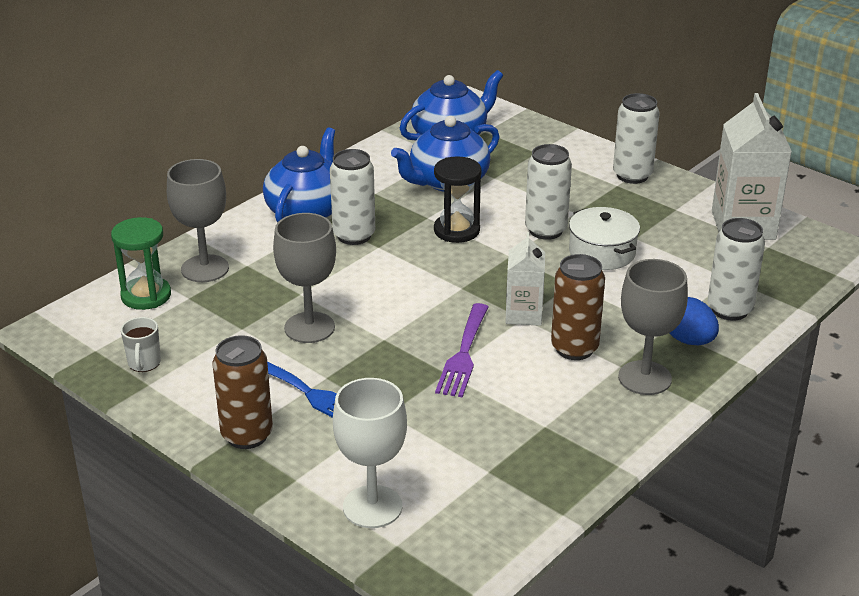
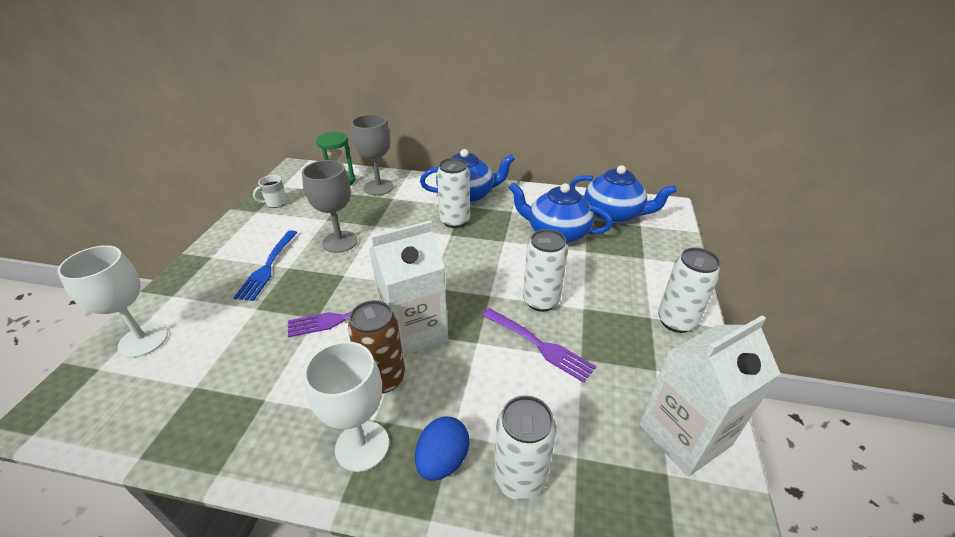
camera: 60 degrees right, 5 degrees up
(247, 435) = (215, 260): brown can -> none
(456, 230) = (499, 259): black hourglass -> none
(523, 314) = (414, 331): white carton -> white carton, size x1.70
(602, 252) = (538, 345): white pot -> purple fork
(644, 378) = (362, 446): grey goblet -> white goblet

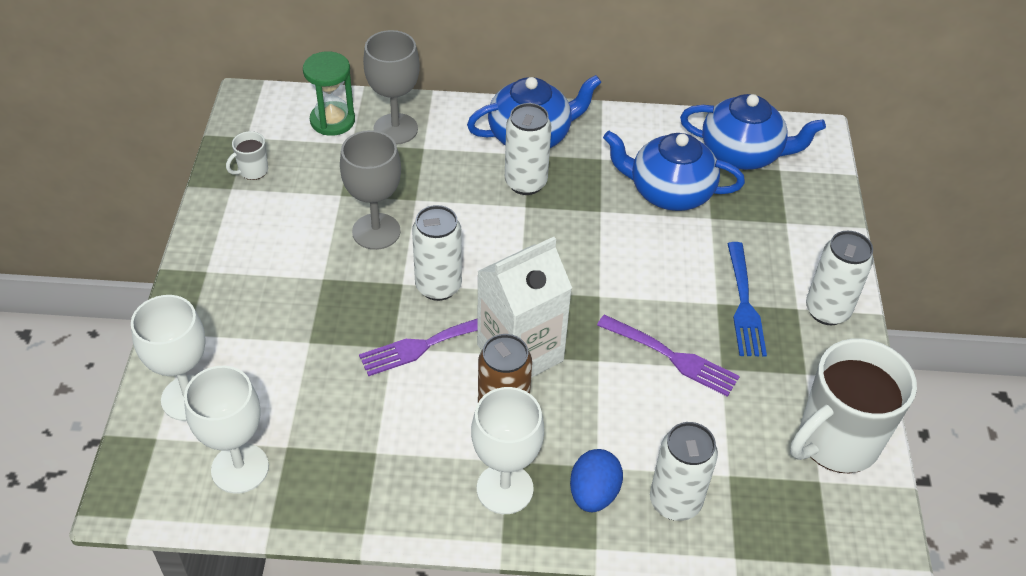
camera: 10 degrees left, 10 degrees up
(146, 401) = (240, 468): none -> white goblet
(268, 266) = (294, 279): blue fork -> blue fork (743, 303)
(541, 301) = (664, 298): white can -> white can (438, 286)
(684, 435) = (836, 441): white carton -> white mug

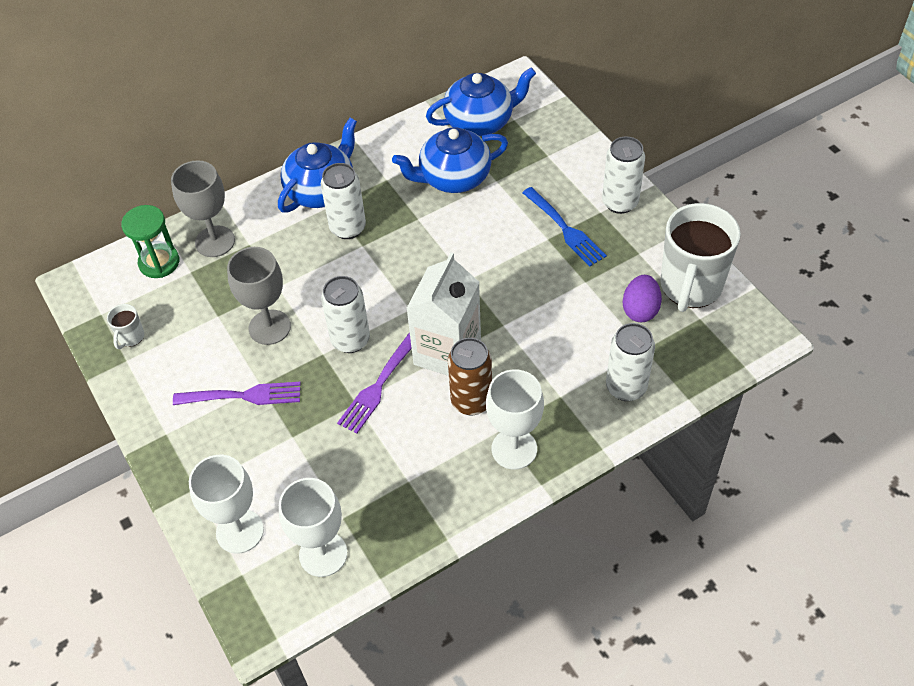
camera: 30 degrees left, 5 degrees up
(593, 493) = (572, 415): blue egg -> none
(671, 356) = (547, 293): purple fork -> purple fork (242, 396)
(758, 432) = (640, 310): none -> purple egg

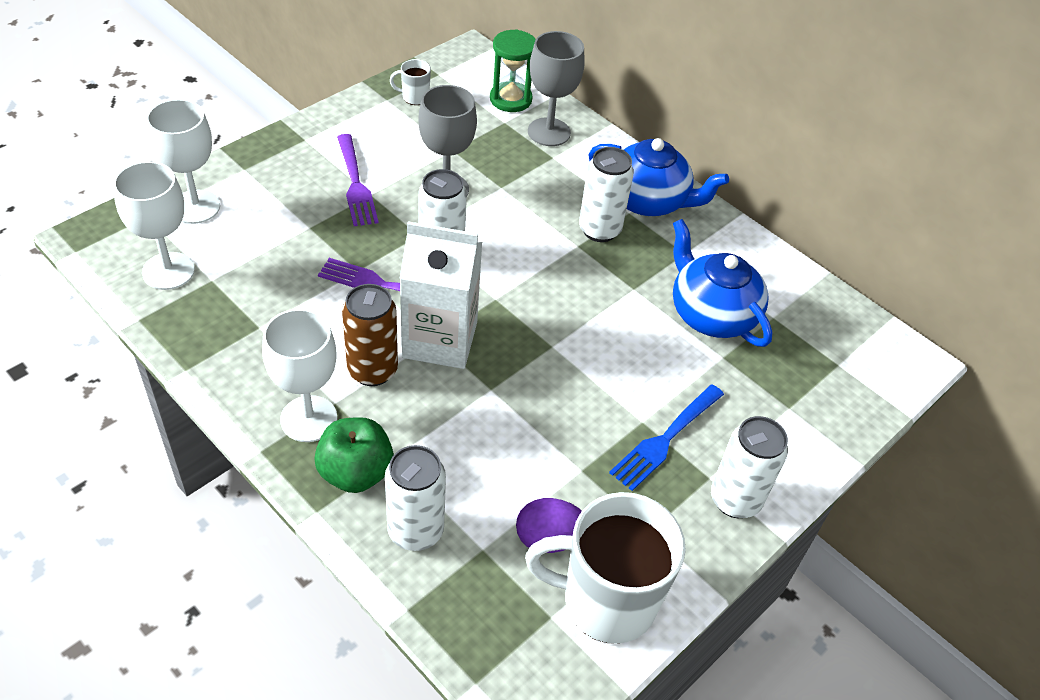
camera: 70 degrees right, 5 degrees down
(480, 121) = (818, 329): blue teapot -> none
(570, 420) = (355, 473): none -> green apple

